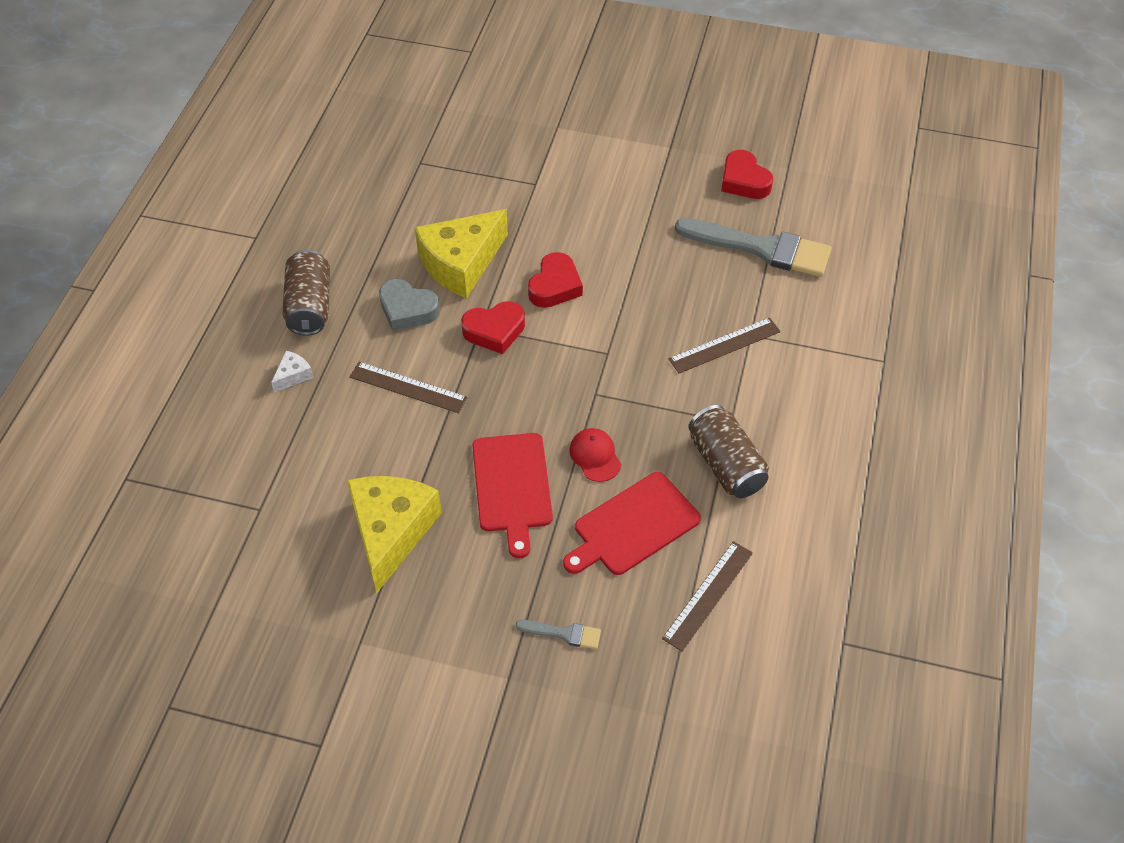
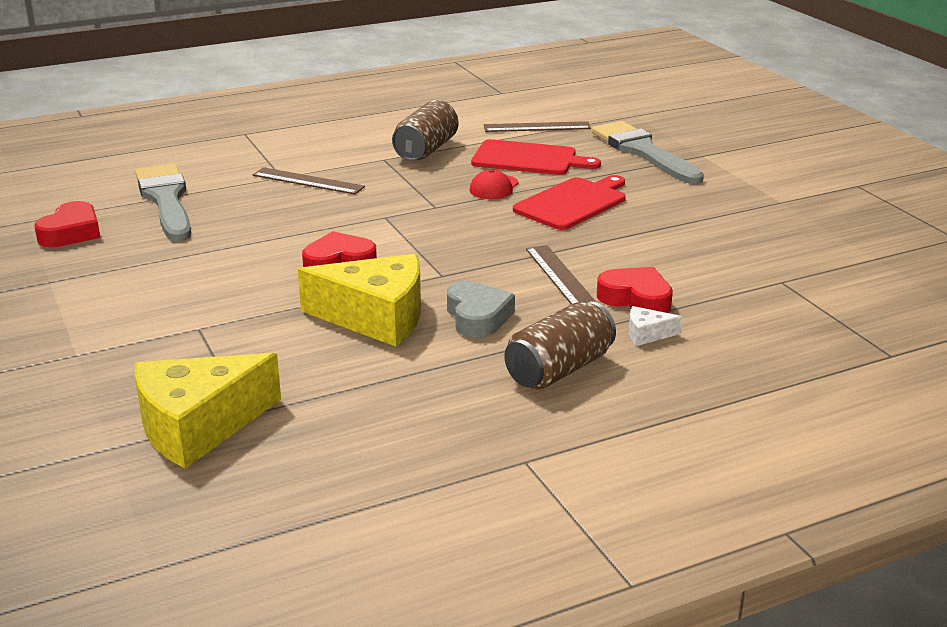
camera: 130 degrees left, 25 degrees down
(391, 532) = (691, 226): yellow cheese -> yellow cheese (198, 426)
(494, 331) = (436, 267): red heart -> red heart (636, 299)
(563, 633) = (643, 152): grey brush -> grey brush, size x2.26

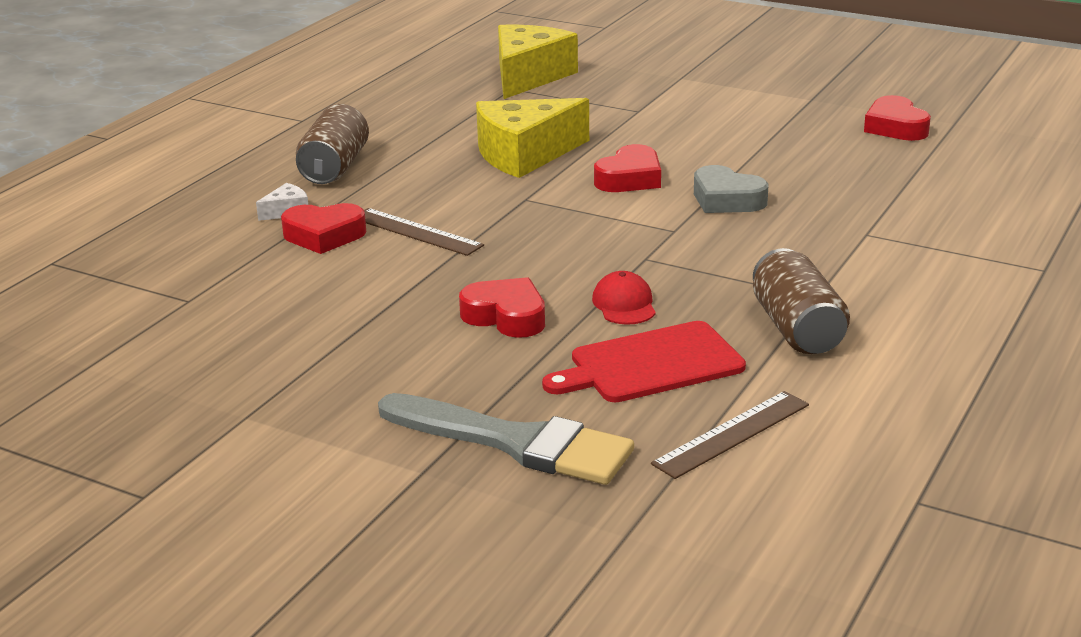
camera: 145 degrees right, 0 degrees up
(166, 200) = (902, 174): grey brush -> none
(308, 181) = (829, 238): brown ruler -> none
(477, 317) = (445, 179): grey heart -> grey heart (726, 199)
(573, 203) = (506, 316): red cutting board -> red heart

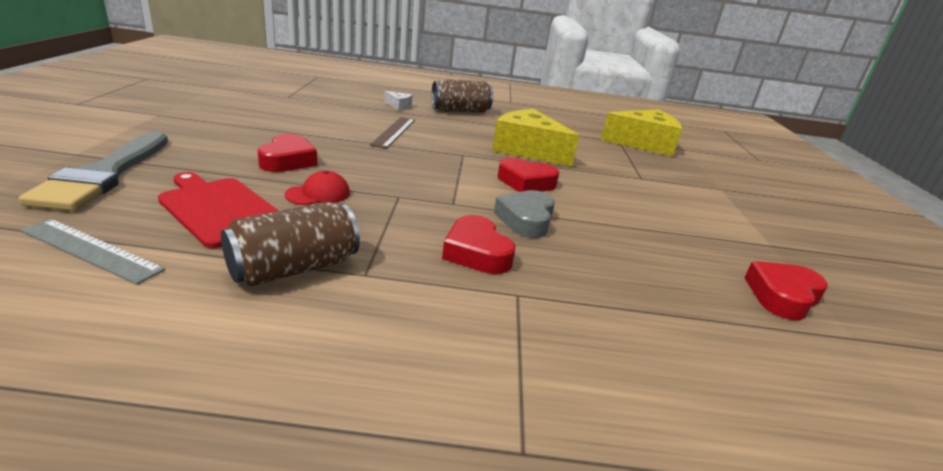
camera: 60 degrees right, 0 degrees up
(324, 235) = (375, 114): red heart -> red heart (476, 252)
(731, 434) = (91, 250): brown ruler -> grey ruler

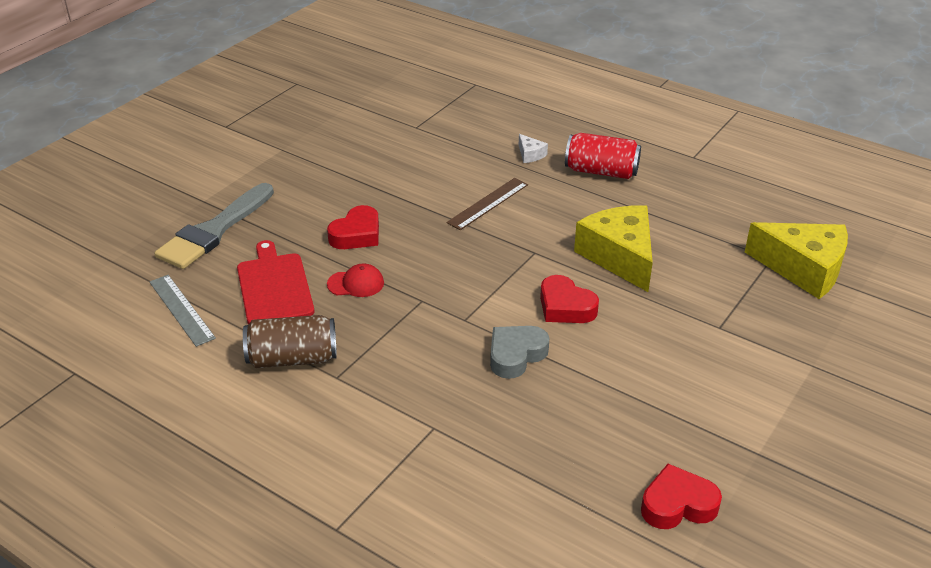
camera: 35 degrees right, 10 degrees up
(460, 111) = (601, 171): brown can -> red can
(476, 252) = (436, 380): red heart -> none

